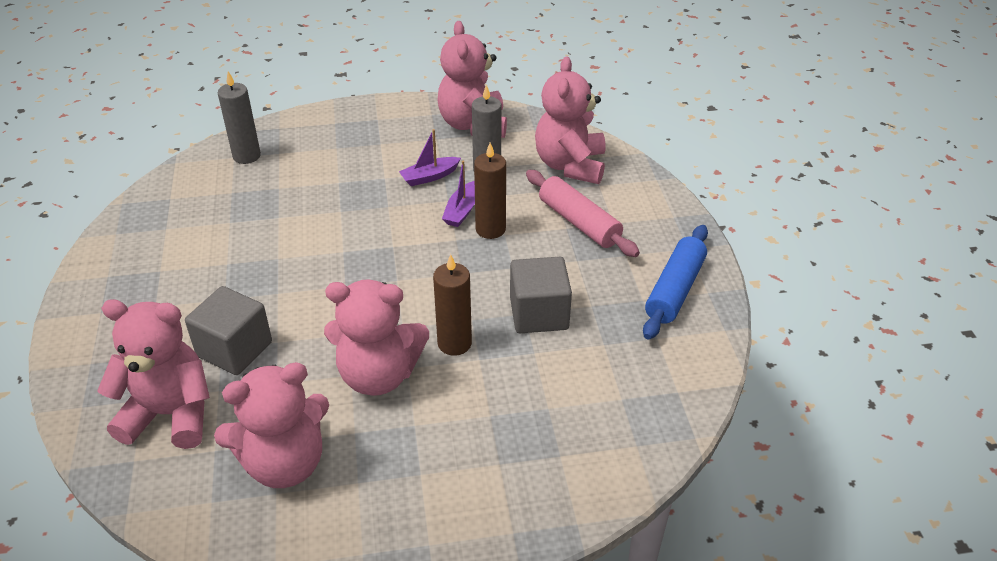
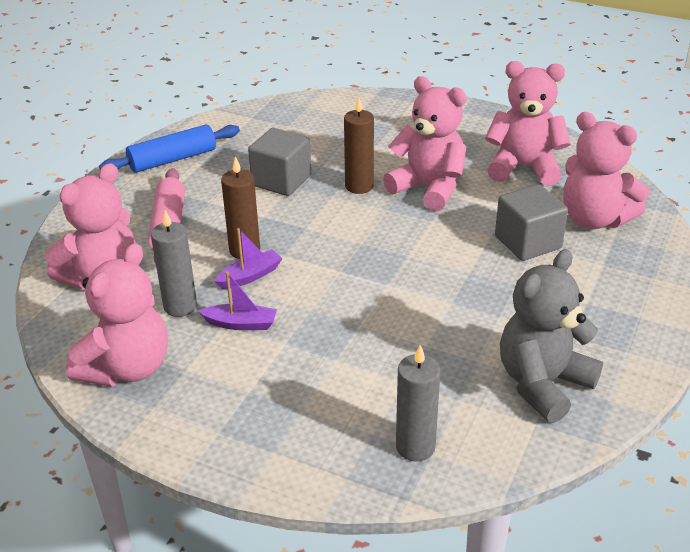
camera: 145 degrees left, 5 degrees down
(173, 224) = (542, 384): none -> grey teddy bear

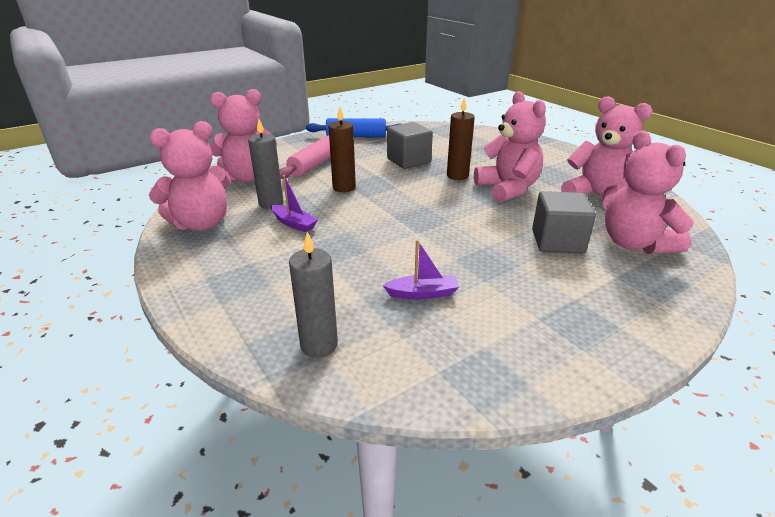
camera: 30 degrees right, 5 degrees down
(250, 276) = (331, 201): purple boat -> purple boat (423, 293)
(542, 384) = (475, 343): grey teddy bear -> none

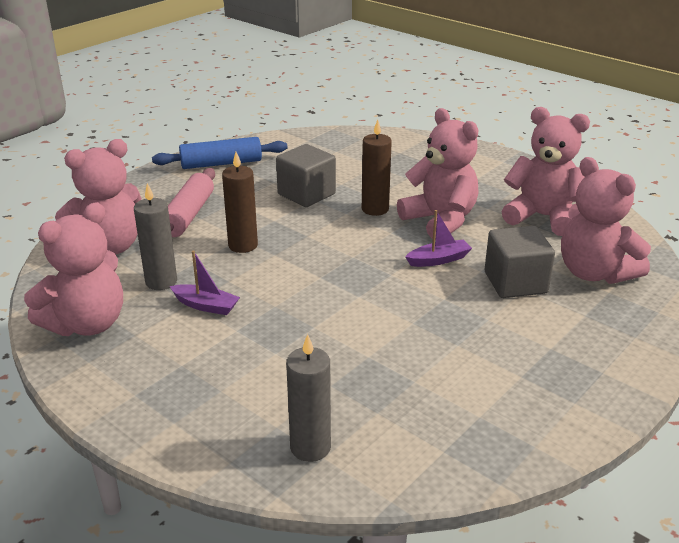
camera: 15 degrees left, 0 degrees up
(423, 293) = (395, 369): purple boat -> purple boat (438, 260)

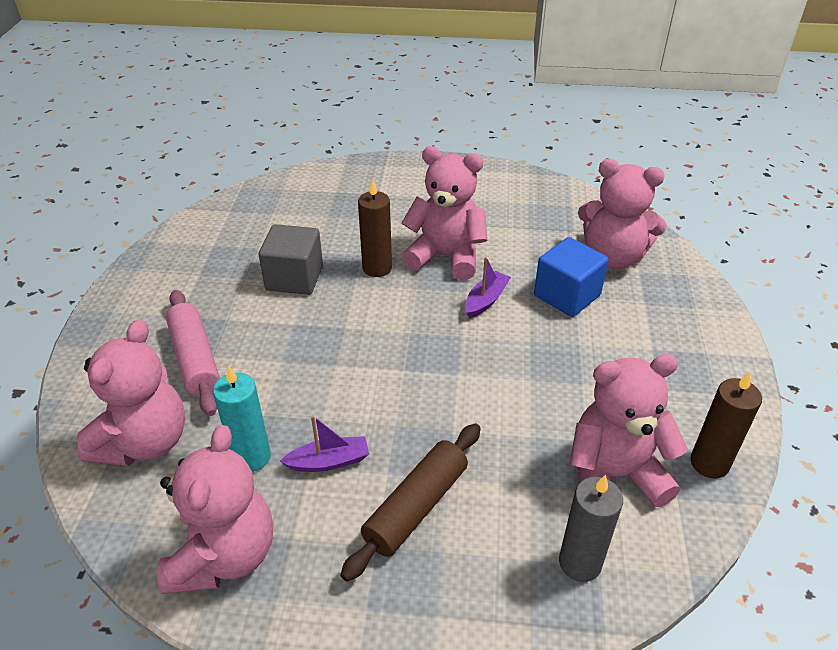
camera: 35 degrees left, 10 degrees up
(161, 282) = (251, 457): grey candle -> turquoise candle
(221, 164) = (165, 276): blue rolling pin -> none
(233, 357) = (416, 507): none -> brown rolling pin
(243, 245) = (292, 369): brown candle -> brown candle (709, 463)
(515, 282) = (567, 295): grey cube -> blue cube
(542, 217) = (523, 216): pink teddy bear -> pink teddy bear (613, 475)

